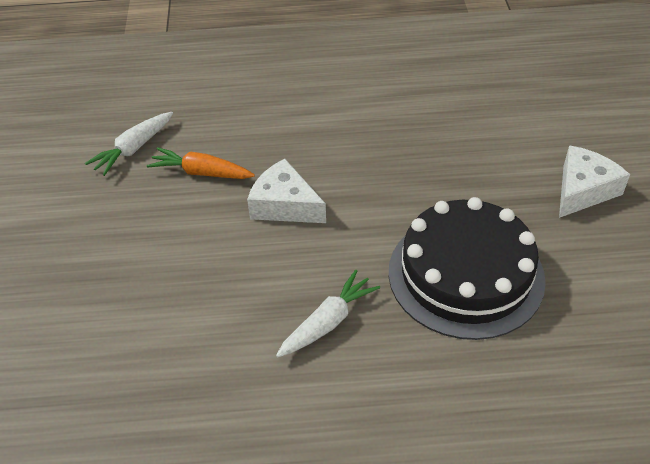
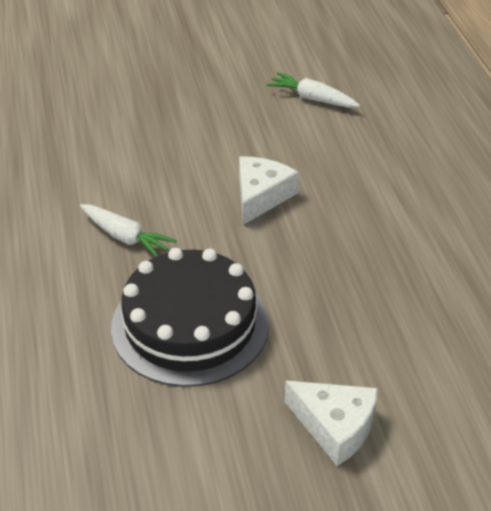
camera: 80 degrees right, 5 degrees down
(201, 172) = (292, 141): orange carrot -> none

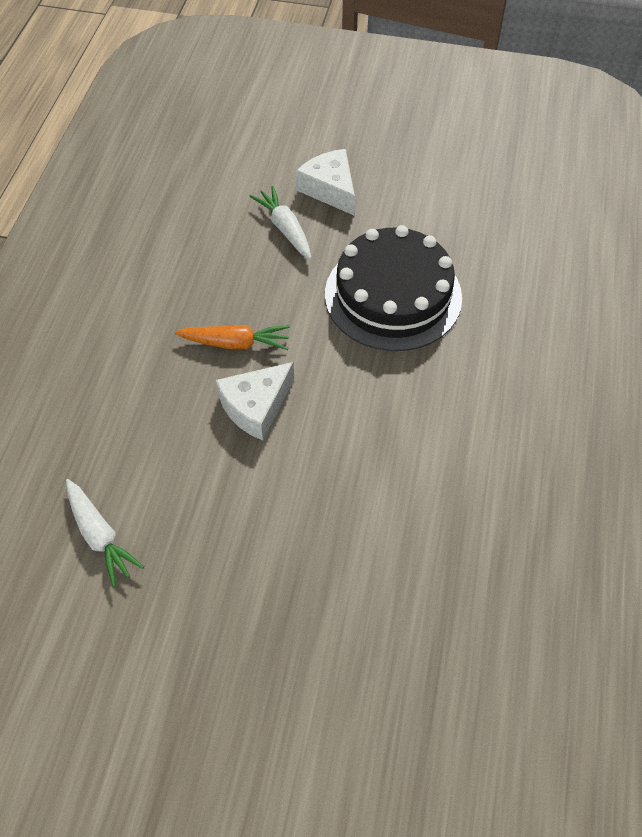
camera: 155 degrees left, 15 degrees up
(125, 237) = (412, 406): white carrot -> white carrot (285, 228)
(314, 234) = (235, 343): none -> orange carrot

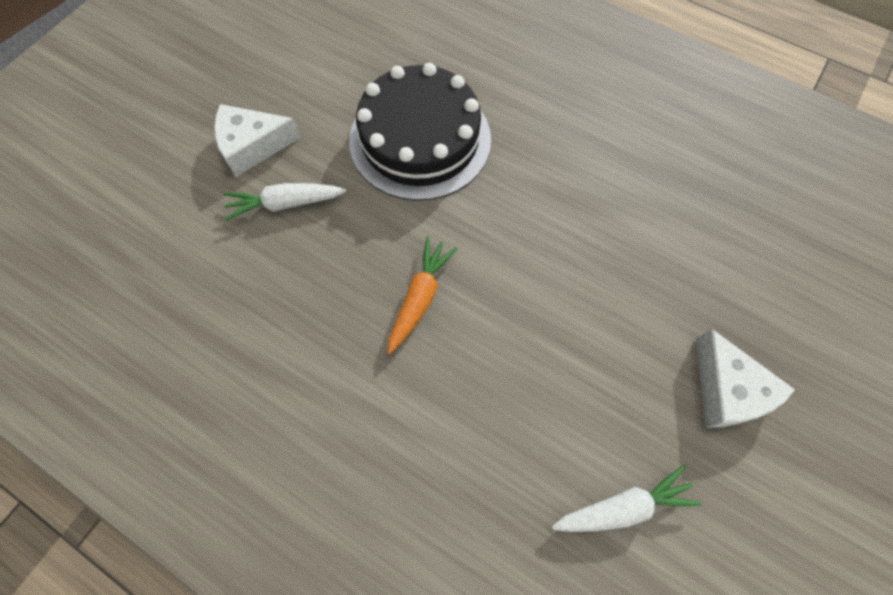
camera: 70 degrees left, 10 degrees up
(256, 406) = (508, 302): white cheese -> white cheese (727, 390)

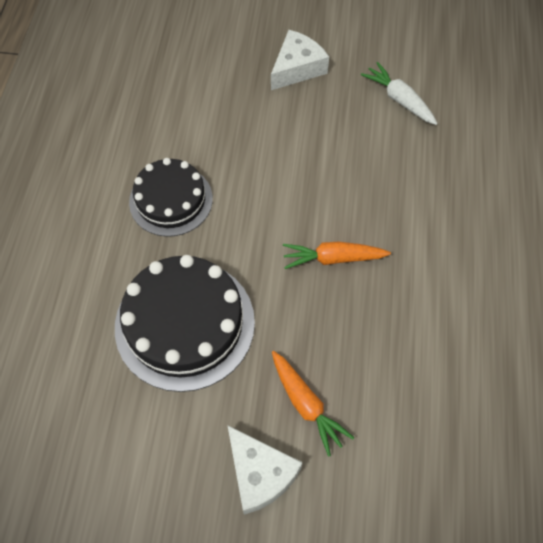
camera: 115 degrees left, 5 degrees down
(285, 204) = (306, 404): white carrot -> orange carrot
(567, 174) = (171, 200): none -> black cake

